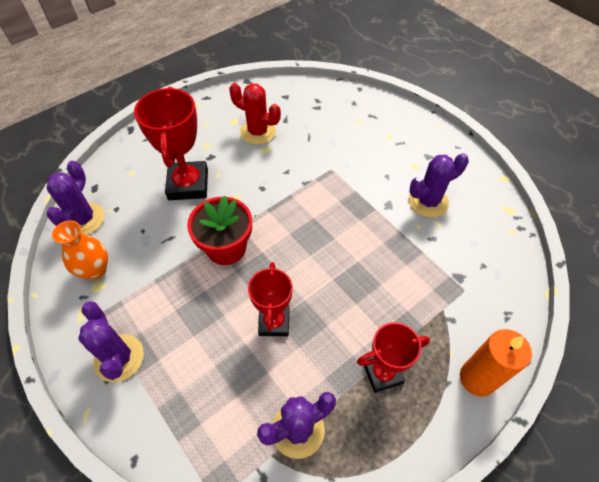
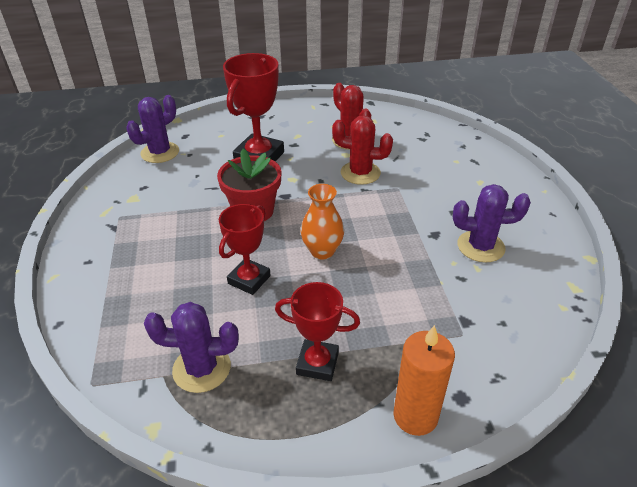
camera: 30 degrees right, 15 degrees down
(95, 270) = (140, 187): orange vase -> orange vase (322, 251)
(119, 358) = (107, 251): purple cactus -> none
(290, 166) = (360, 173): none -> red cactus

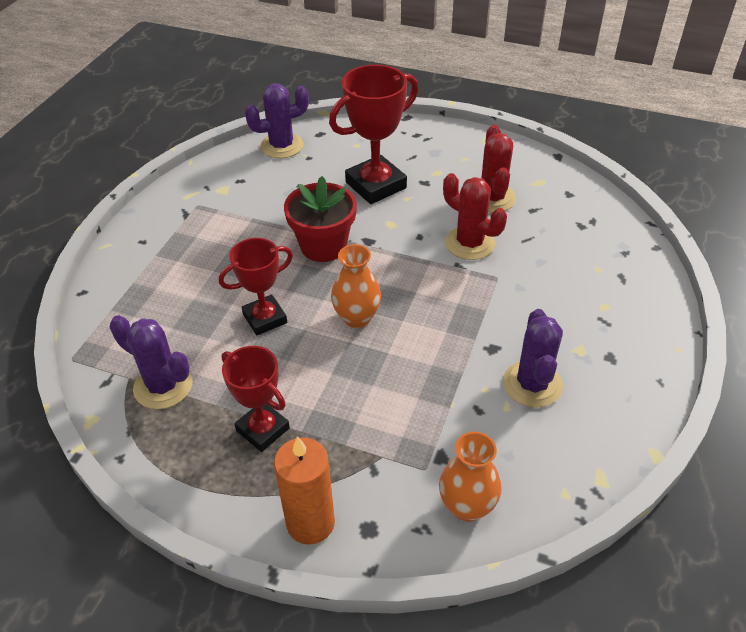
camera: 30 degrees right, 5 degrees up
(480, 246) = (532, 384): purple cactus -> purple cactus turned 60 degrees clockwise
(512, 346) = (467, 506): none -> orange vase

